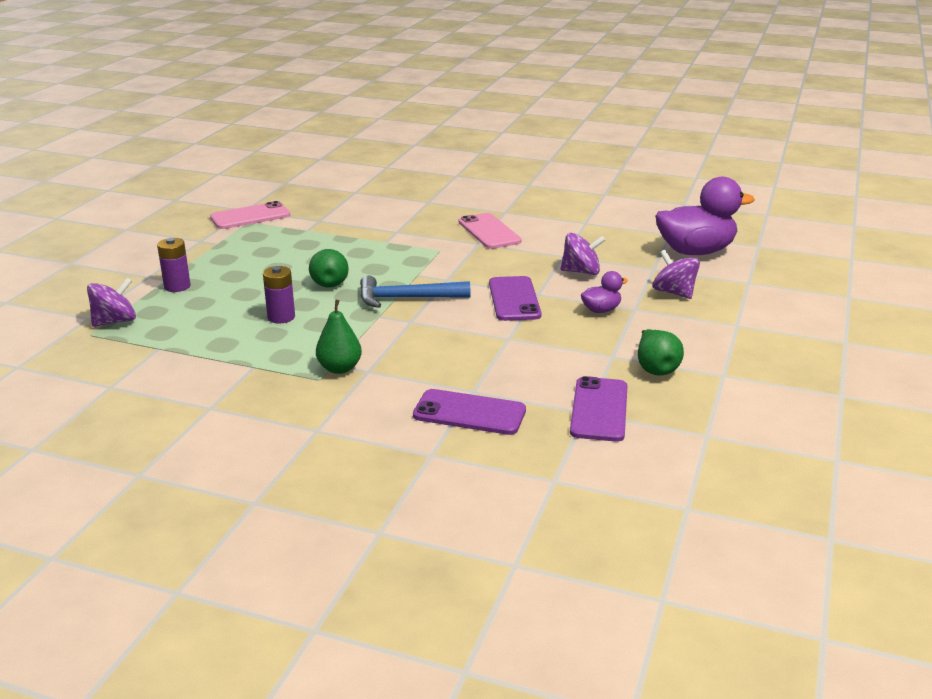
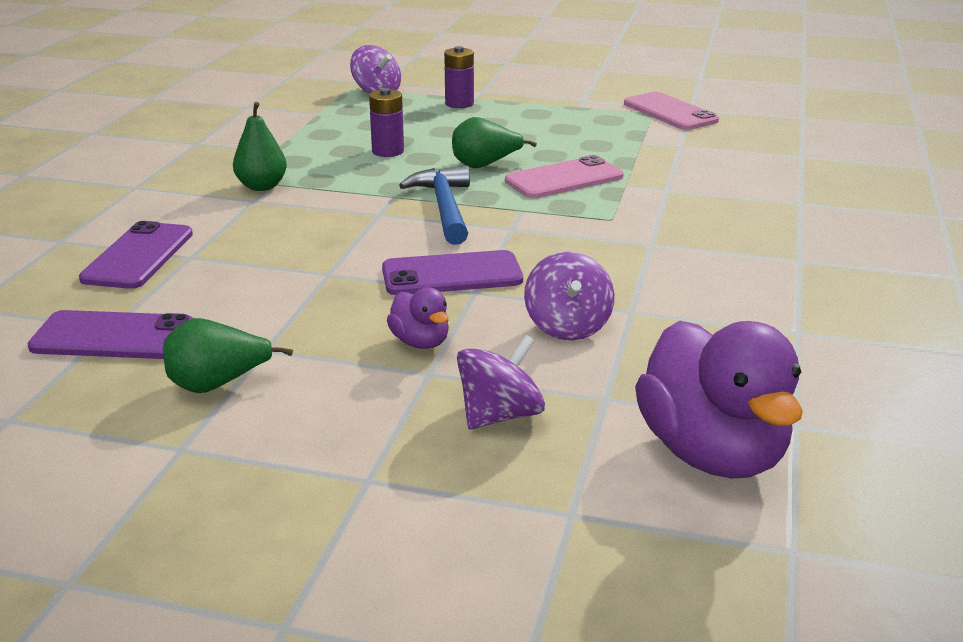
camera: 85 degrees right, 0 degrees up
(489, 232) = (702, 250): pink phone -> pink phone (564, 179)

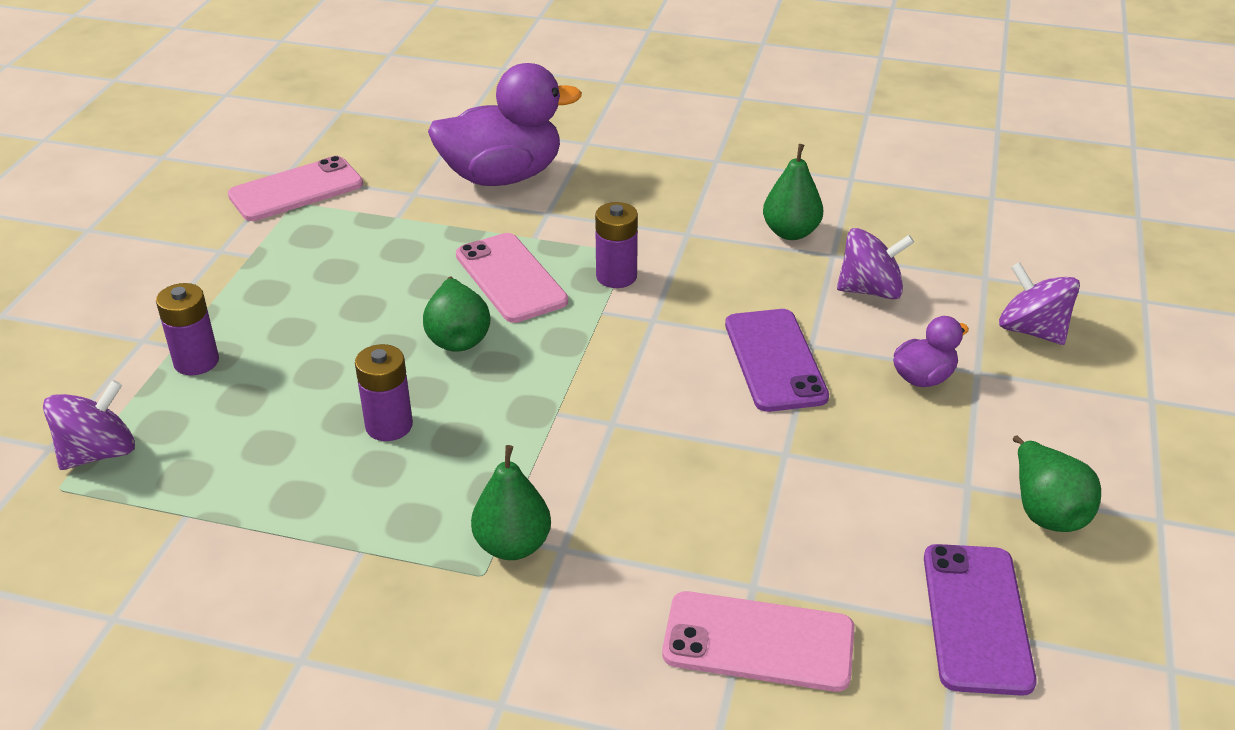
camera: 90 degrees left, 10 degrees up
(138, 256) = (758, 642): purple phone -> pink phone
(444, 208) = (595, 369): blue hammer -> none
(573, 215) = (616, 276): none -> purple battery
(667, 291) = (791, 232): none -> green pear
(712, 453) = (1043, 235): purple duck -> purple duck (502, 176)

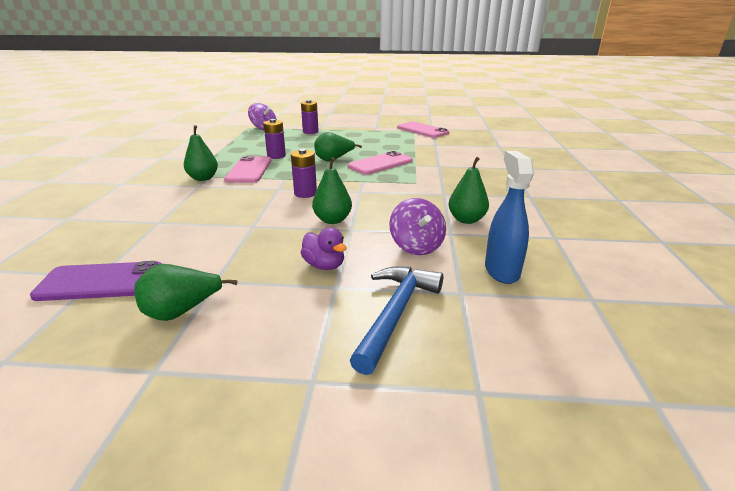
camera: 80 degrees right, 10 degrees down
(502, 176) = (462, 156): purple duck -> none
(616, 276) = (393, 181): purple battery -> purple battery (305, 193)
(758, 642) = (122, 224): pink phone -> pink phone (249, 170)
(775, 360) = (332, 220): purple phone -> green pear
(936, 238) = (501, 271): none -> blue spray bottle
(1032, 330) = (395, 314): purple spinning top -> blue hammer

